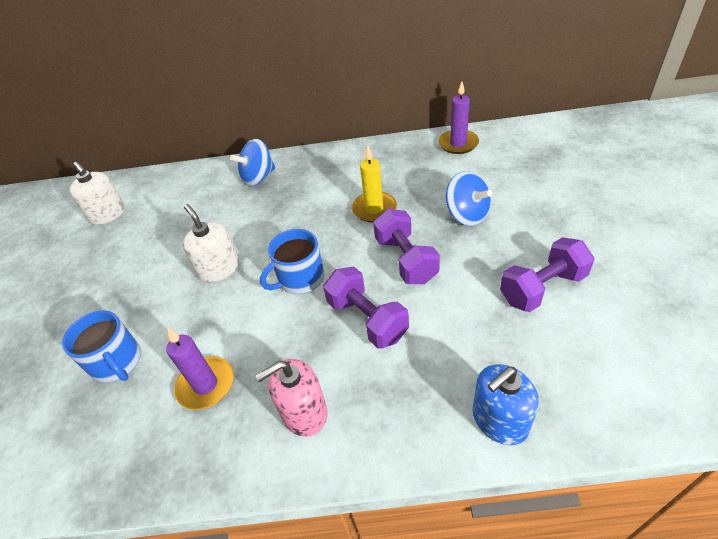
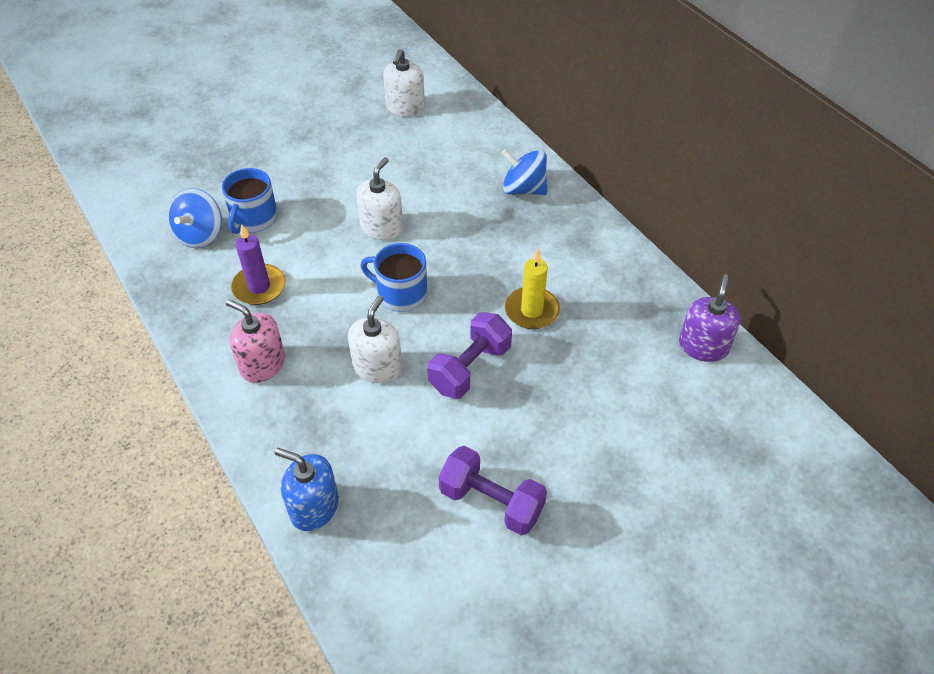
camera: 55 degrees right, 5 degrees up
(367, 319) = (377, 367): purple dumbbell -> white soap dispenser
(458, 144) = (703, 346): purple candle -> purple soap dispenser
(467, 215) = (570, 399): blue spinning top -> blue spinning top (200, 235)

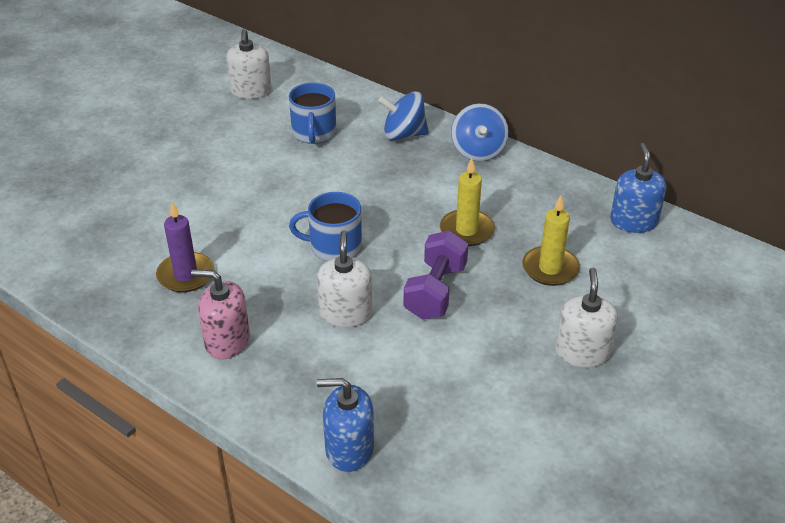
camera: 20 degrees left, 10 degrees down
(200, 235) = (96, 244): blue spinning top -> blue spinning top (478, 151)
(254, 219) = (147, 217): blue mug -> blue mug (314, 133)
(382, 227) = (284, 196): white soap dispenser -> white soap dispenser (582, 352)
(491, 502) = (517, 395): purple dumbbell -> none
(591, 375) = (550, 268): none -> yellow candle
(703, 346) = (633, 221): purple soap dispenser -> blue soap dispenser

